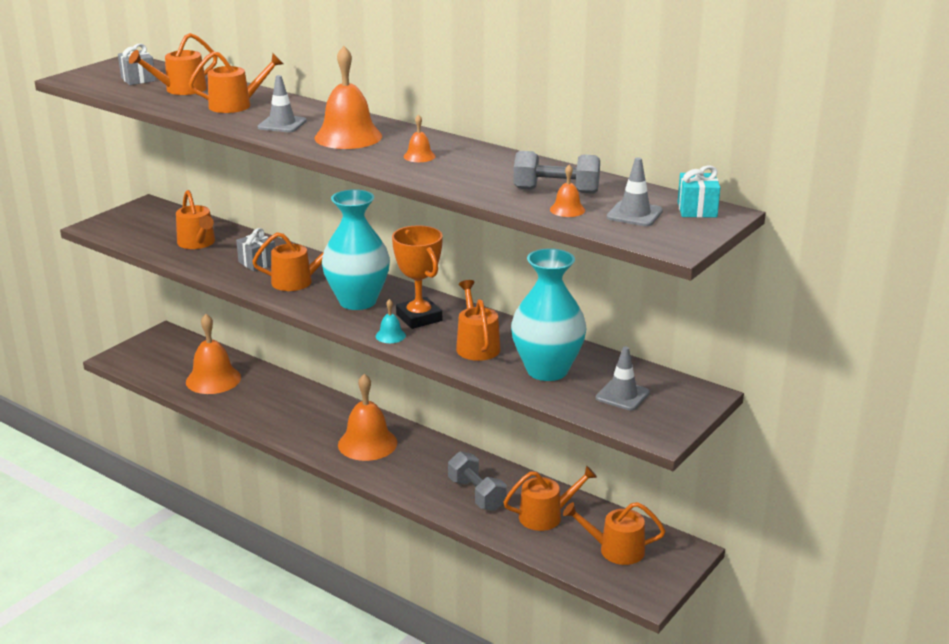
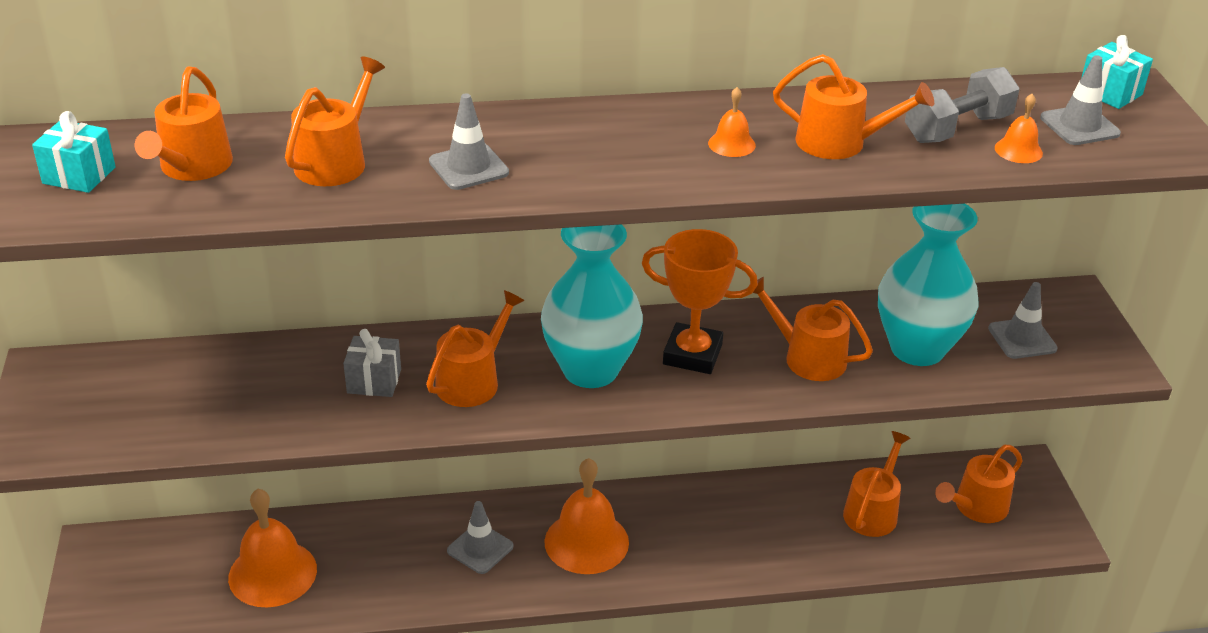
camera: 45 degrees left, 10 degrees up
(138, 79) = (79, 175): grey gift -> turquoise gift
(197, 243) = (237, 393): orange watering can -> orange watering can (839, 143)
(314, 418) = (480, 548): none -> grey traffic cone
(348, 137) = (592, 151): orange bell -> none
(390, 336) = (705, 397): turquoise bell -> none
(477, 494) = (780, 530): grey dumbbell -> none

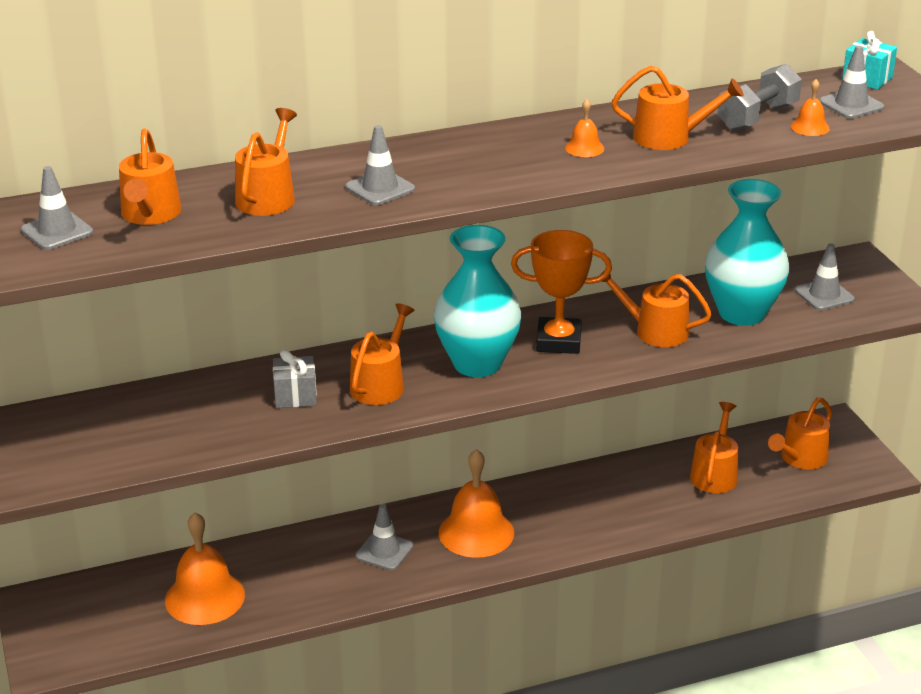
camera: 10 degrees left, 5 degrees down
(79, 175) = (57, 231): turquoise gift -> grey traffic cone

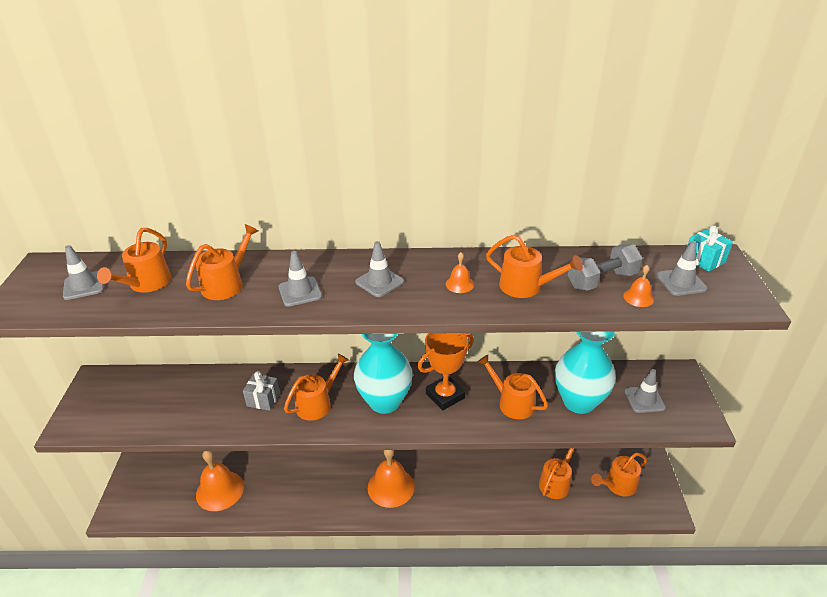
camera: 20 degrees right, 5 degrees up
(384, 551) = (332, 485): grey traffic cone -> grey traffic cone (379, 282)
(558, 341) = (445, 396): orange trophy -> orange trophy turned 60 degrees counterclockwise

